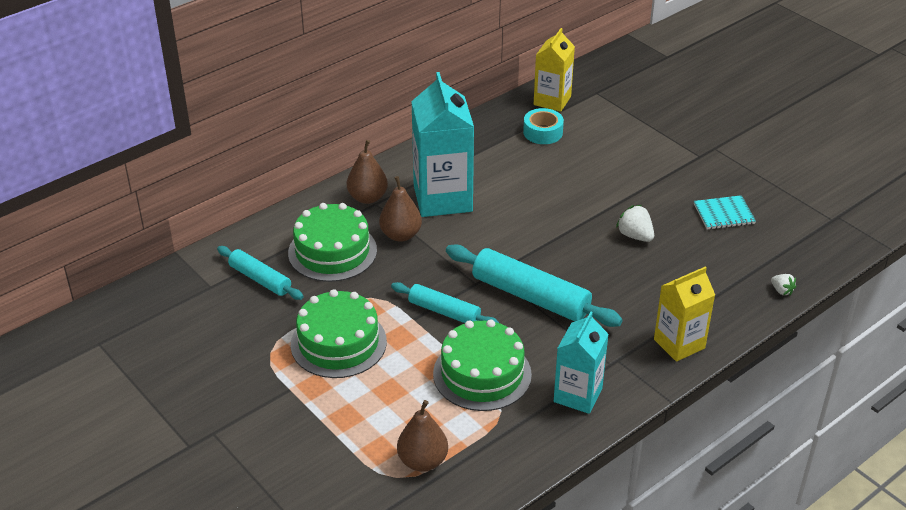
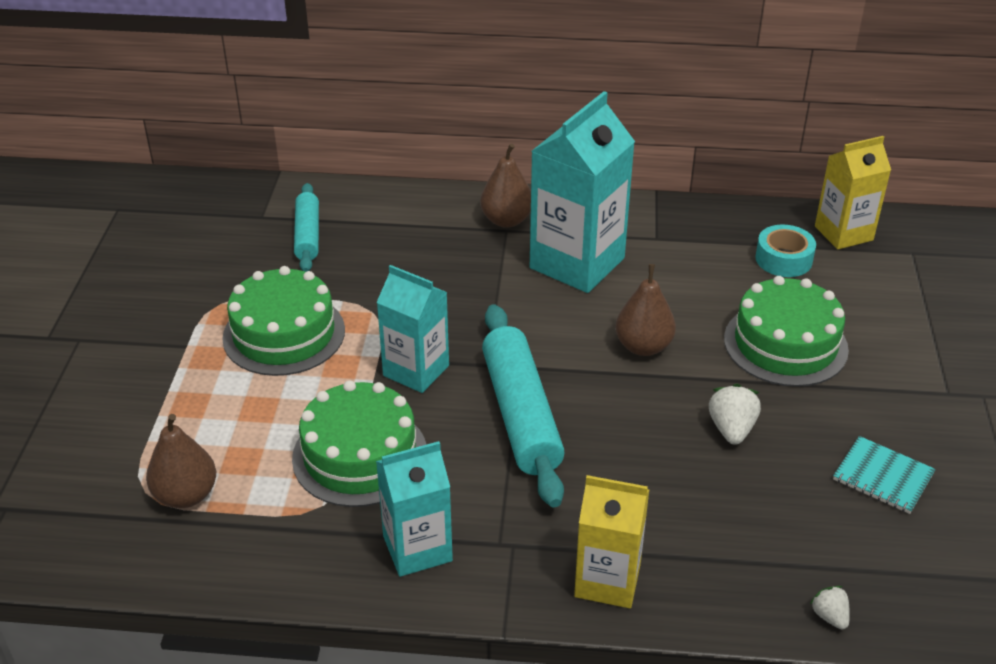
camera: 45 degrees right, 0 degrees up
(332, 251) = (402, 249): green cake -> green cake (785, 344)
(401, 235) = (485, 273): brown pear -> brown pear (643, 346)
(444, 311) = (416, 370): turquoise rolling pin -> turquoise carton
(781, 291) = (829, 616): white strawberry -> white strawberry turned 150 degrees clockwise

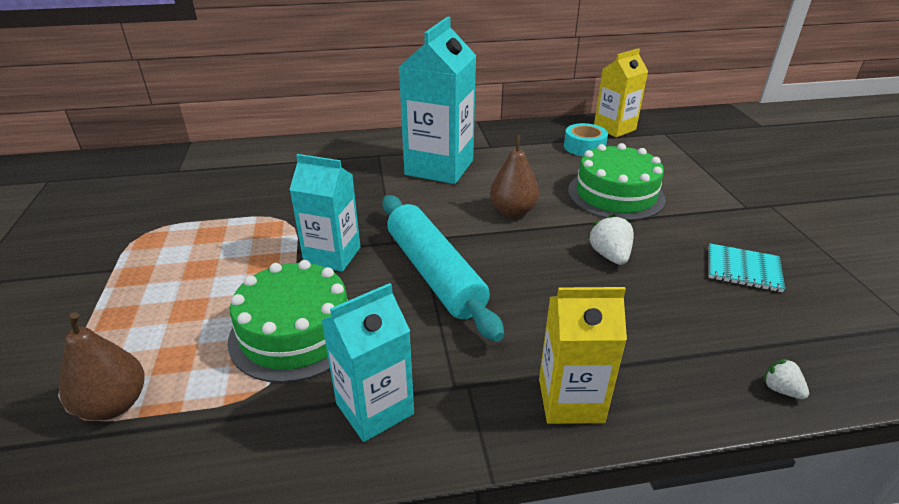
camera: 15 degrees left, 5 degrees down
(284, 334) = (206, 246): green cake -> none
(307, 235) = (219, 177): turquoise rolling pin -> none
(506, 220) = (376, 149): brown pear -> none

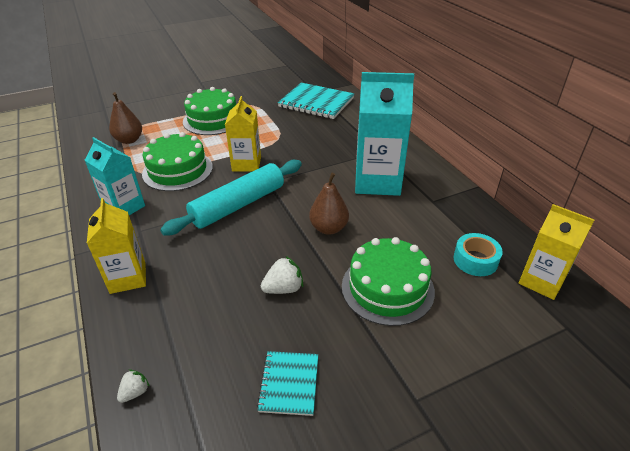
camera: 75 degrees right, 5 degrees up
(153, 278) = (213, 120): none -> green cake
(212, 175) = (316, 103): none -> turquoise notebook
(332, 255) = (246, 164): turquoise carton -> yellow carton

